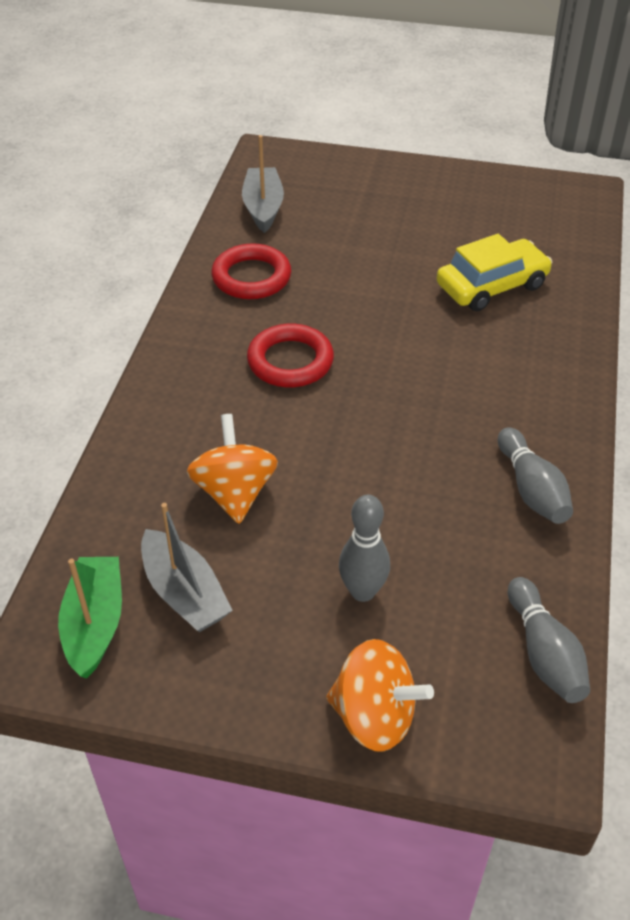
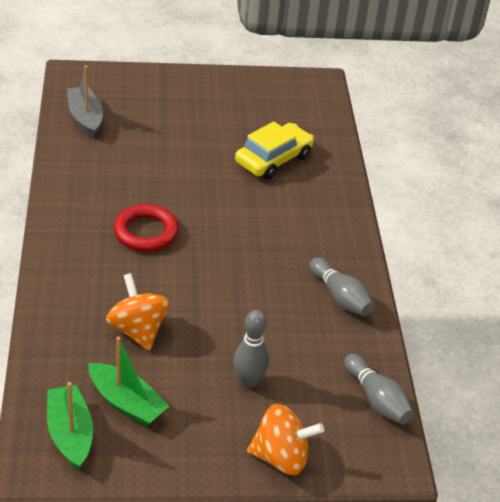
camera: 20 degrees left, 5 degrees down
(184, 593) = (126, 403): grey boat -> green boat
(251, 277) = (95, 173): red ring -> none

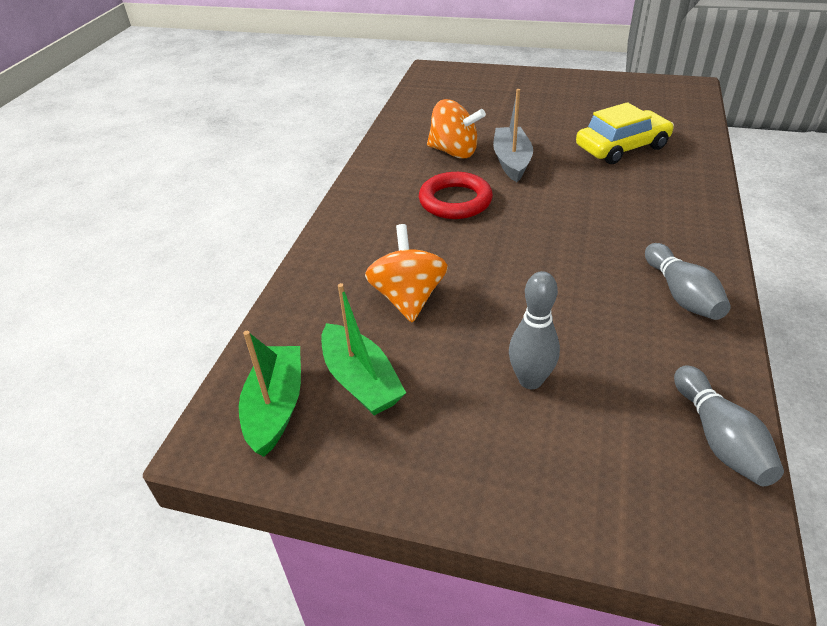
camera: 25 degrees right, 0 degrees up
(85, 118) = (430, 102): grey boat -> grey boat (511, 161)
(281, 457) = (551, 498): orange spinning top -> orange spinning top (454, 152)

